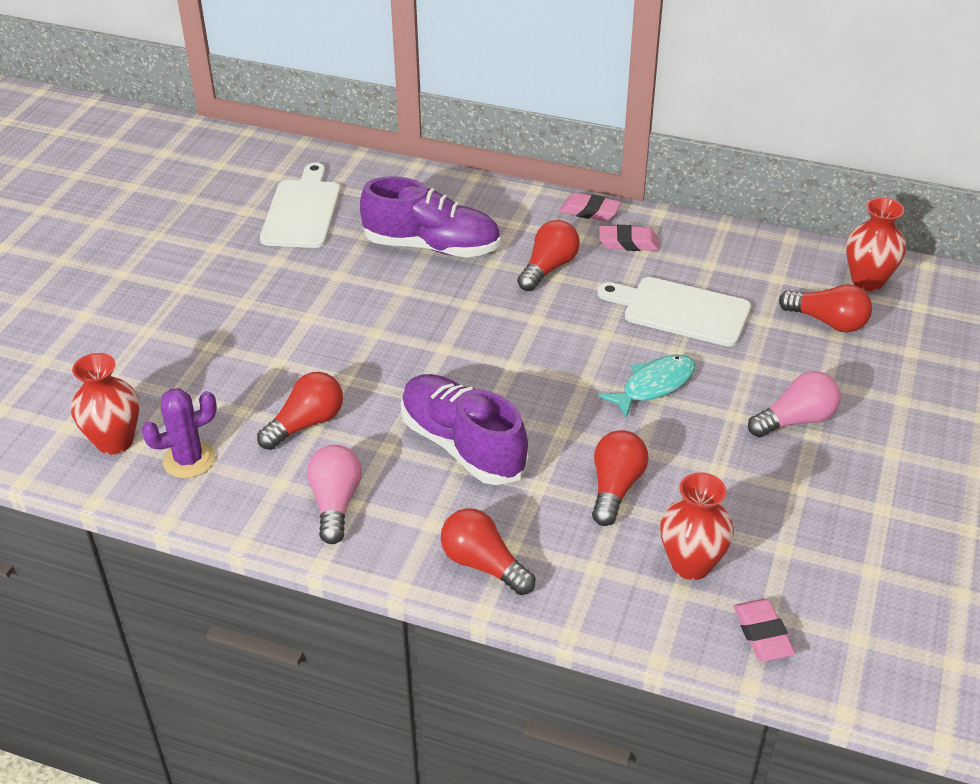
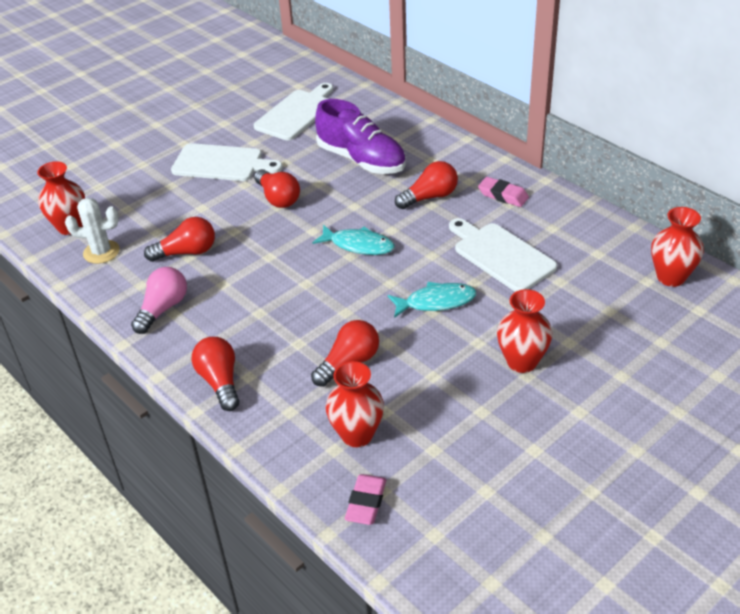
camera: 30 degrees right, 0 degrees up
(189, 460) = (101, 252): purple cactus -> white cactus
(257, 299) = (221, 163): none -> white cutting board
(462, 445) = (271, 299): purple shoe -> none
(513, 348) = (358, 245): none -> turquoise fish
(589, 211) = (493, 165): pink eraser -> none
(796, 420) = (522, 362): pink light bulb -> red vase
(828, 322) = (610, 298): red light bulb -> red light bulb (278, 198)

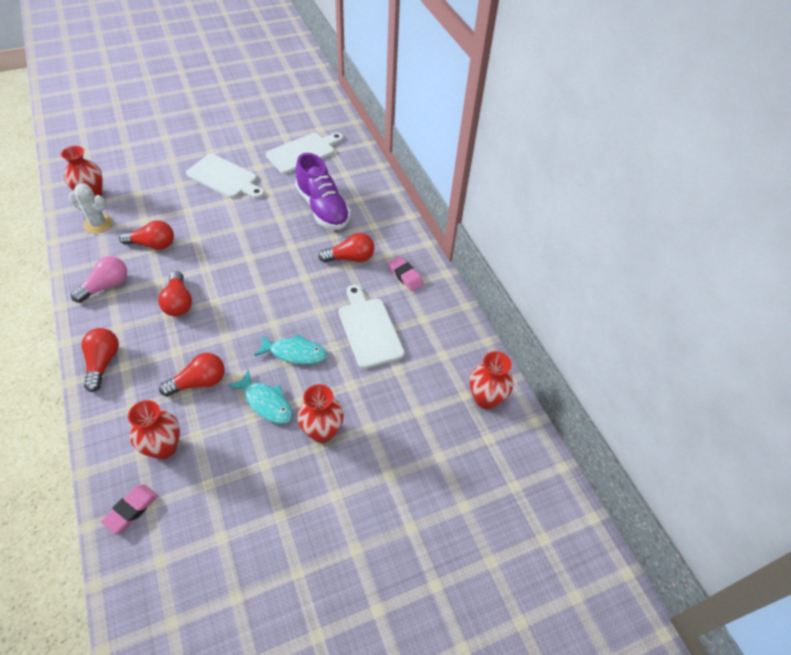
camera: 15 degrees right, 10 degrees up
(278, 198) = (243, 221): red light bulb -> red light bulb (178, 302)
(358, 245) = (272, 282): turquoise fish -> turquoise fish (266, 402)

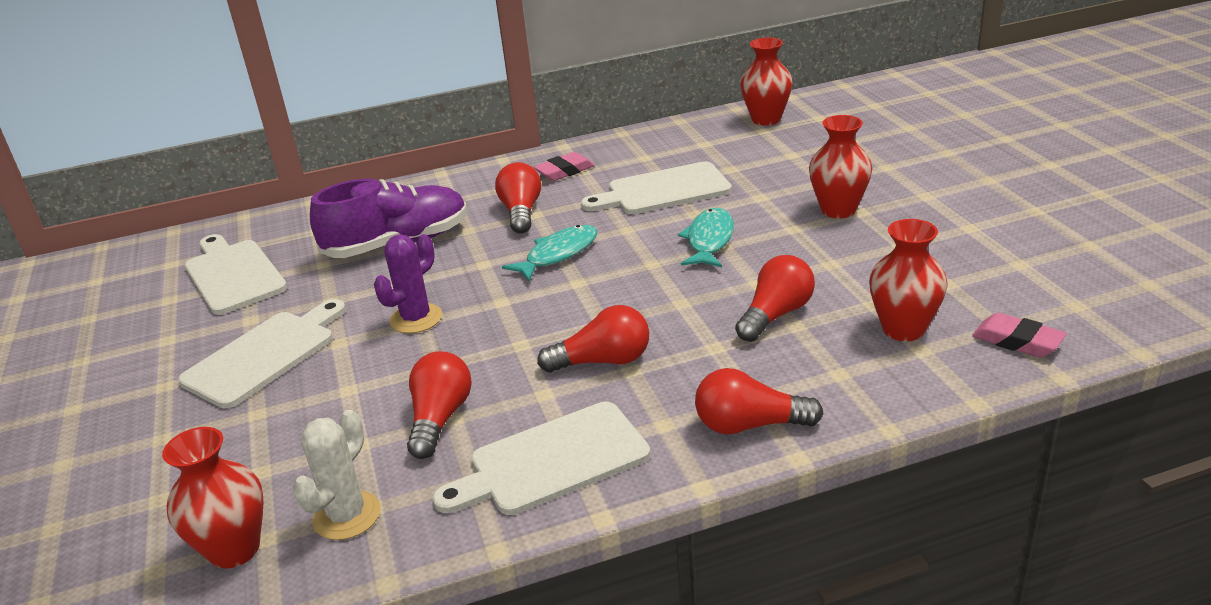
camera: 80 degrees left, 20 degrees down
(106, 286) = (552, 461): pink light bulb -> white cutting board
(199, 382) = (776, 315): red light bulb -> red light bulb turned 60 degrees clockwise
(241, 225) = (416, 319): none -> purple cactus
(266, 402) = (801, 254): turquoise fish -> turquoise fish (558, 254)

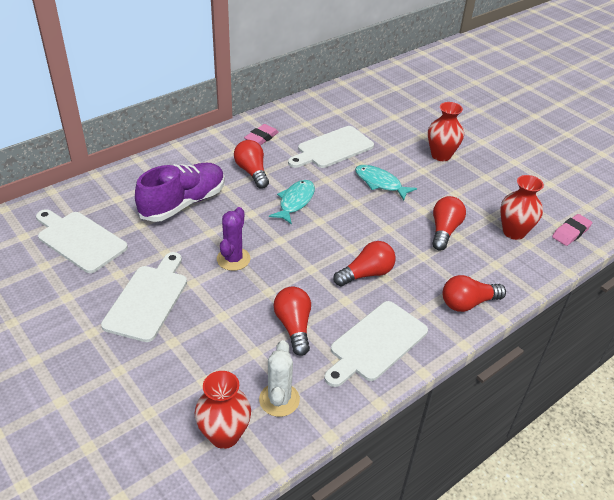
camera: 25 degrees left, 10 degrees up
(709, 240) = (380, 183): turquoise fish -> turquoise fish turned 45 degrees counterclockwise
(766, 119) = (365, 90): red vase -> none
(1017, 341) = (571, 232): pink eraser -> pink eraser turned 60 degrees counterclockwise

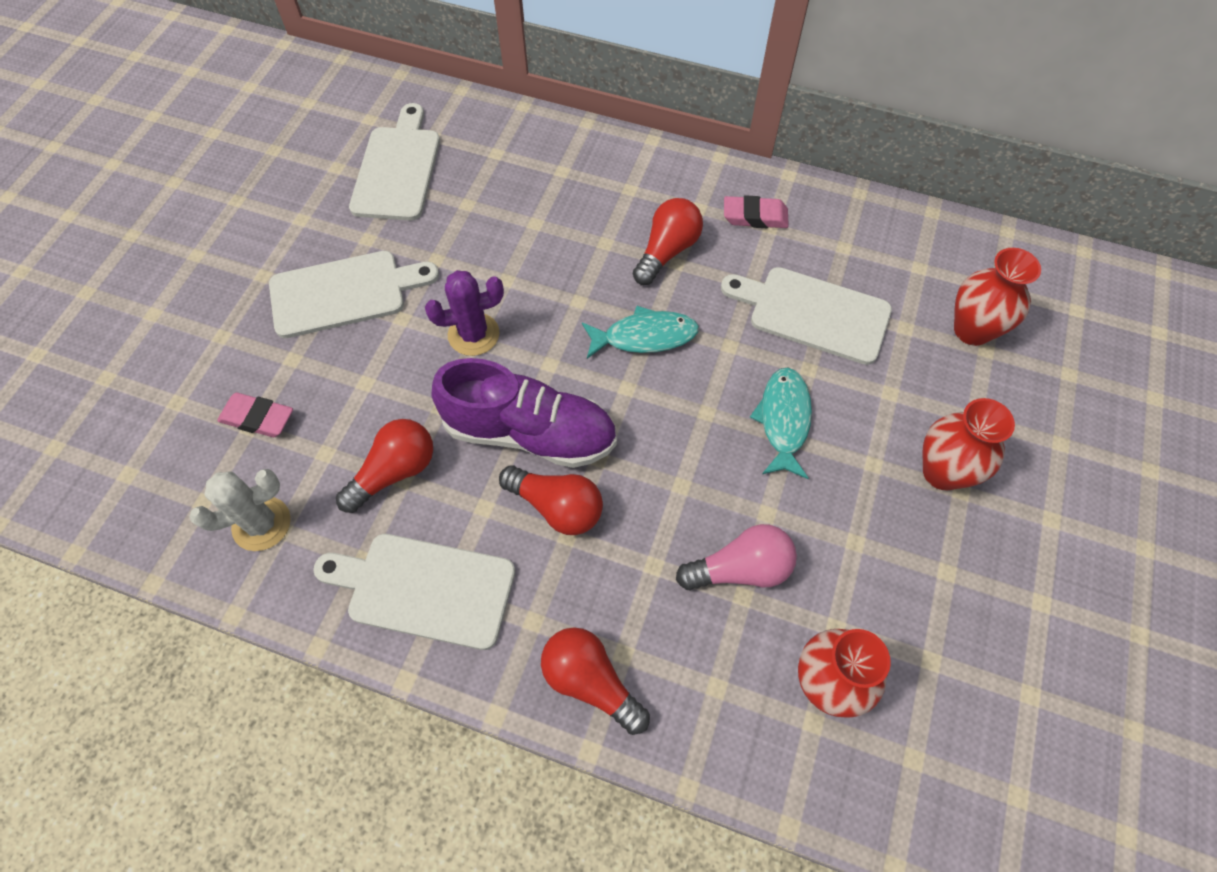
camera: 60 degrees right, 20 degrees up
(183, 203) = (539, 220): purple shoe -> purple shoe (530, 433)
(224, 435) = (179, 496): red vase -> red vase (972, 330)
(444, 230) = (740, 569): red light bulb -> pink light bulb
(571, 232) = (908, 790): pink eraser -> pink eraser (258, 418)

